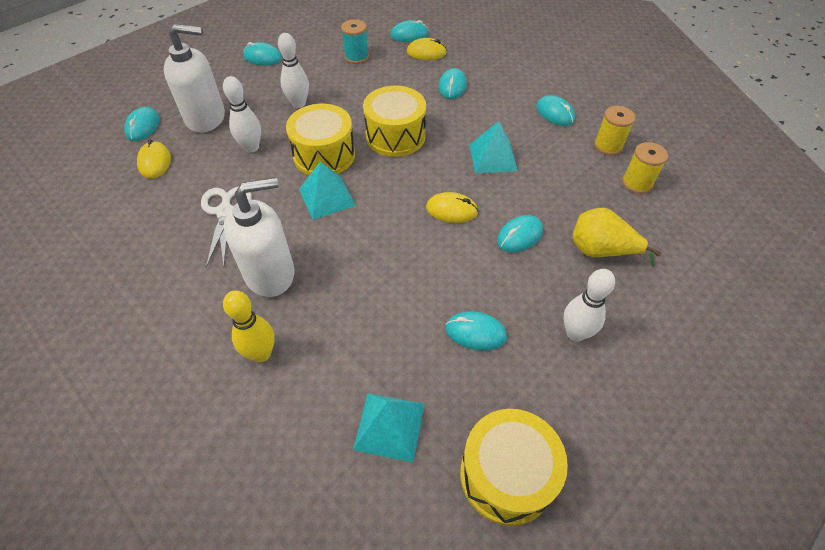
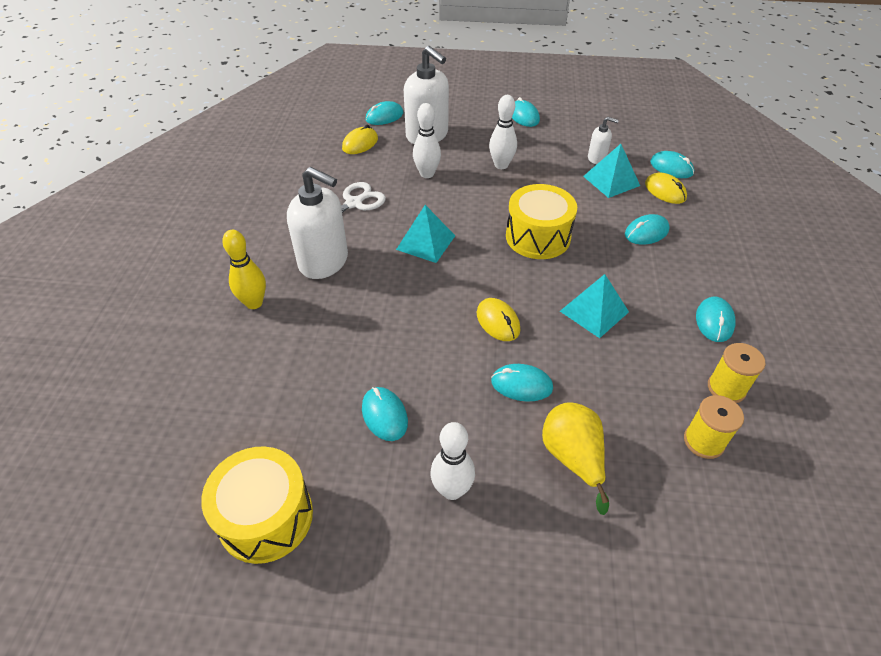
camera: 50 degrees right, 5 degrees down
(324, 155) = (466, 213): yellow drum -> none
(356, 57) = (597, 158): turquoise spool -> white soap dispenser
(389, 426) = (252, 413): turquoise pyramid -> turquoise pyramid (611, 180)

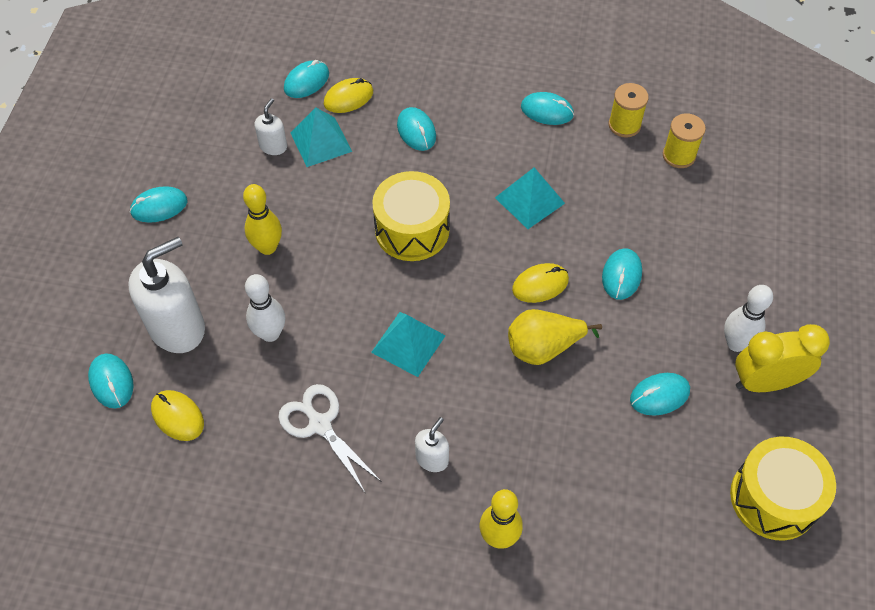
camera: 85 degrees left, 10 degrees up
(324, 262) = (432, 458): white soap dispenser -> white soap dispenser, size x0.48
(404, 518) = (765, 382): none -> yellow clock
(501, 165) = (267, 247): white bowling pin -> yellow bowling pin
(573, 458) = (699, 249): yellow pear -> yellow pear (543, 348)

